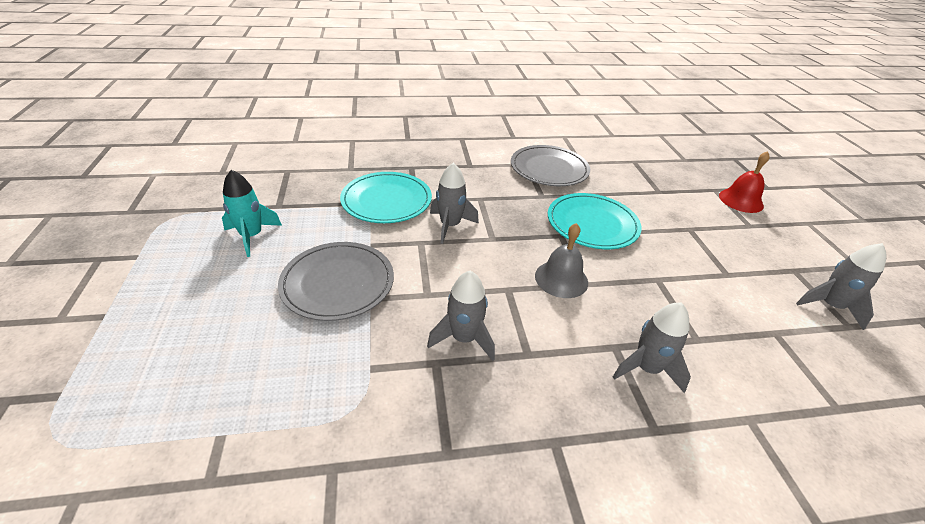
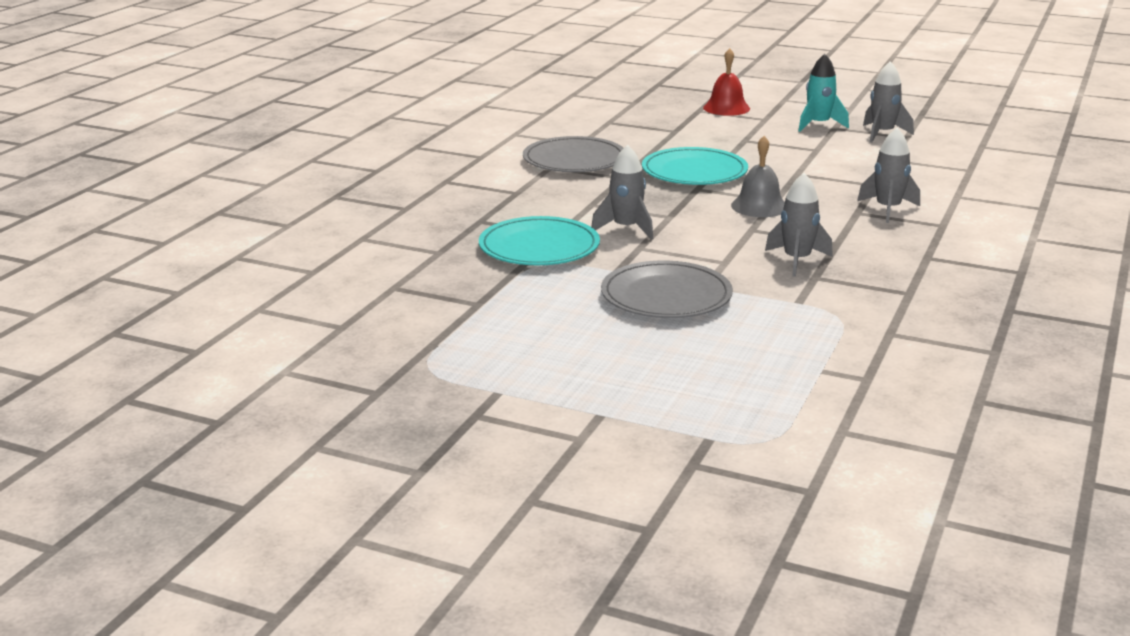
camera: 55 degrees left, 15 degrees down
(252, 236) = (530, 325): turquoise rocket -> turquoise rocket (819, 125)

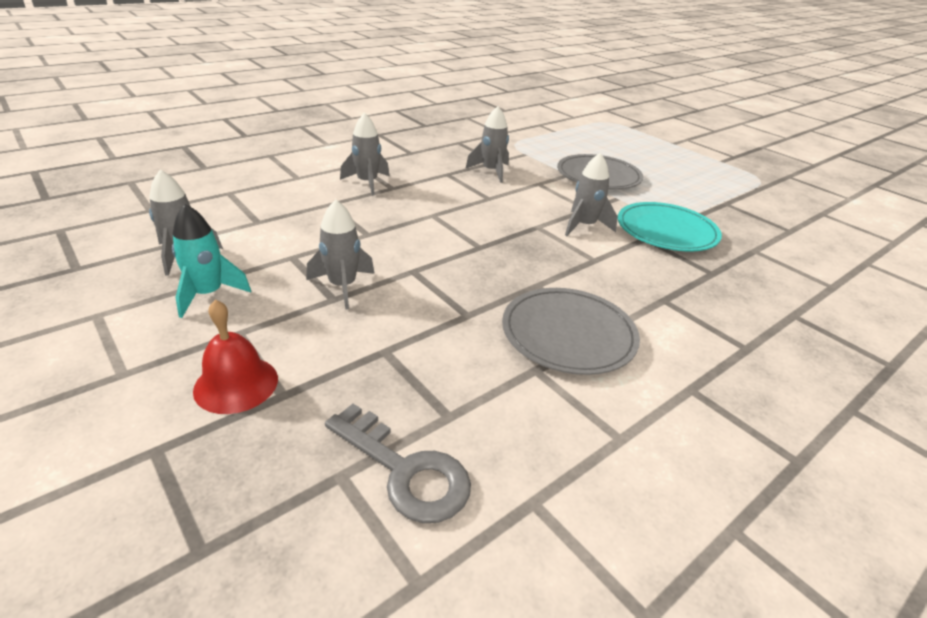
camera: 155 degrees left, 10 degrees up
(608, 108) = (405, 470): none -> grey key
(694, 172) = (456, 268): turquoise plate -> none
(751, 145) = (343, 286): none -> grey rocket
(759, 206) = (454, 213): grey bell -> none

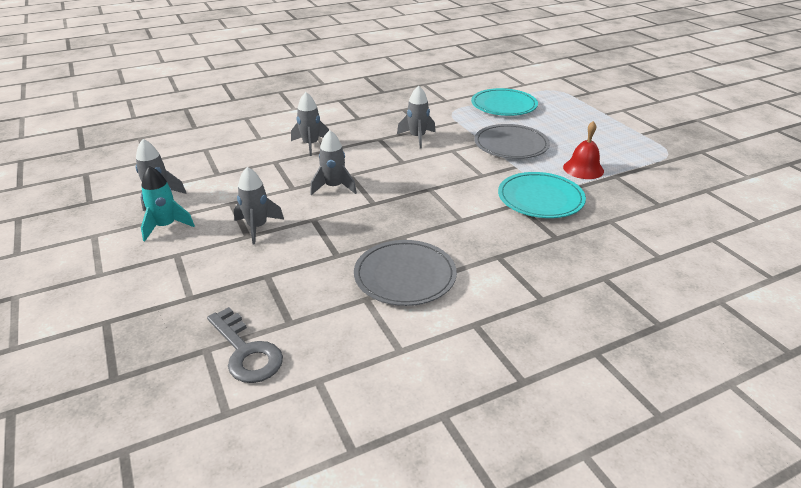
camera: 15 degrees right, 0 degrees up
(236, 384) = (164, 288): red bell -> red bell (583, 169)
(565, 137) = (503, 105): none -> turquoise plate
(584, 226) = (469, 190): grey rocket -> grey rocket (334, 187)

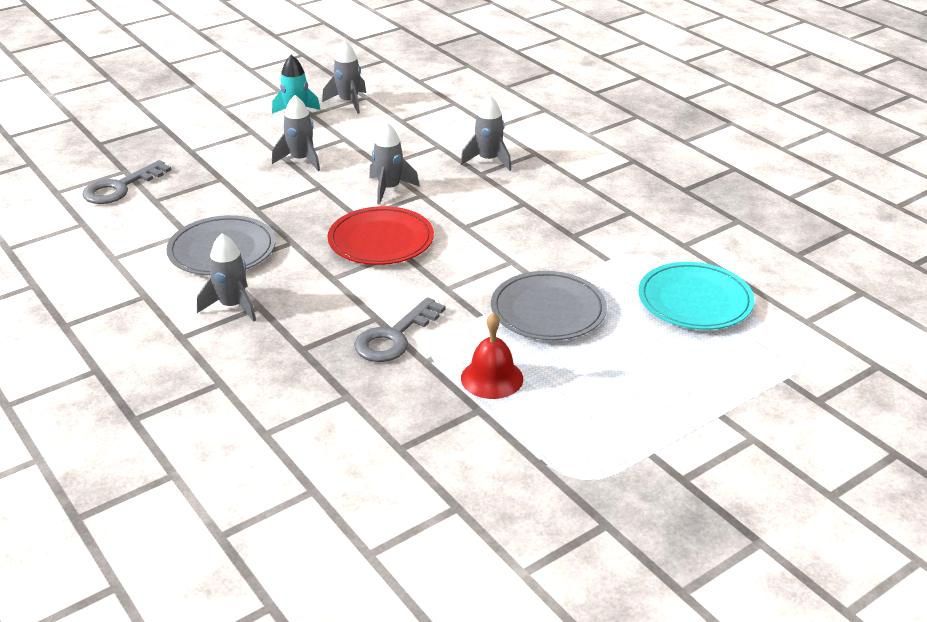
camera: 80 degrees right, 0 degrees up
(411, 196) = (381, 240): none -> red plate
(417, 138) = (539, 231): grey rocket -> grey rocket (232, 306)
(540, 198) = (394, 337): turquoise plate -> grey key

